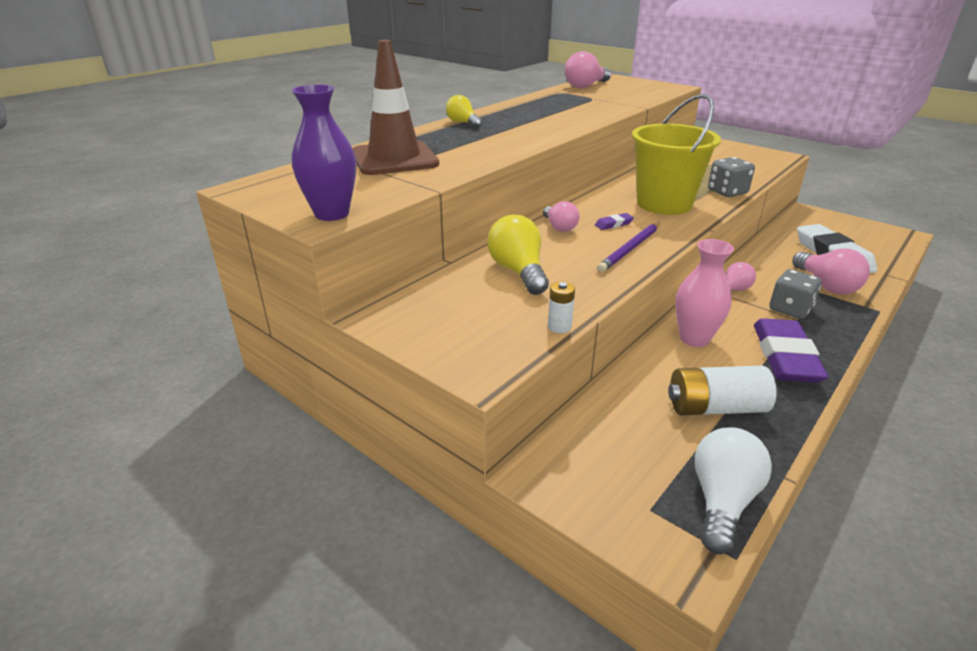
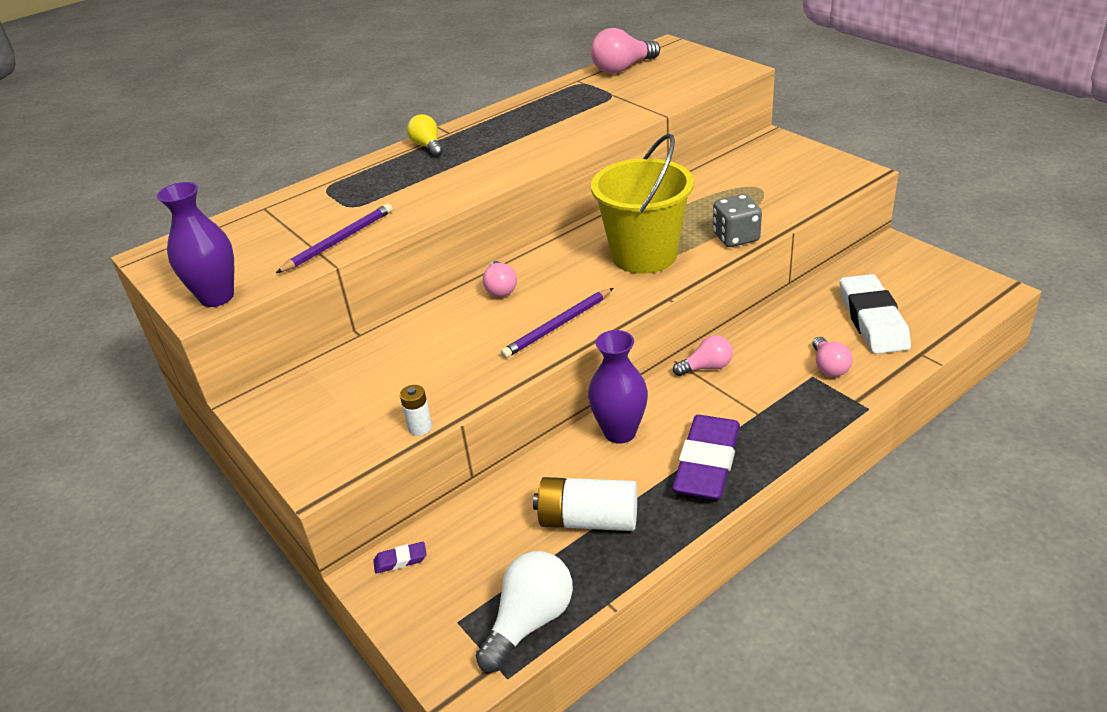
camera: 15 degrees right, 5 degrees up
(394, 159) = (319, 211): brown traffic cone -> none
(429, 176) = (339, 241): none -> purple pencil
(518, 272) = (420, 352): yellow light bulb -> none
(613, 224) = (563, 286): purple eraser -> purple eraser (400, 560)
(694, 338) = (620, 432): pink vase -> purple vase
(790, 309) = (758, 399): grey dice -> none
(826, 285) = (829, 367): pink light bulb -> pink light bulb, size x0.63

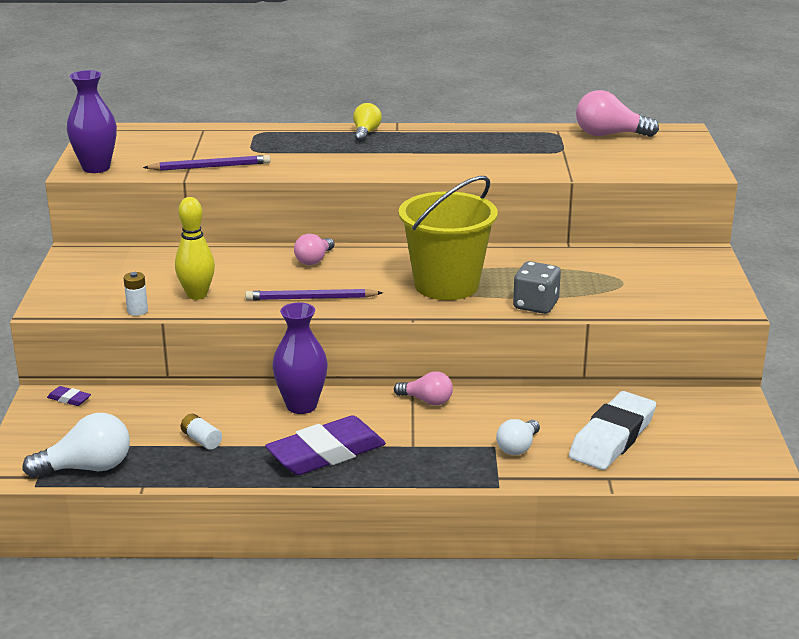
camera: 35 degrees right, 10 degrees down
(451, 379) = (197, 295): none -> yellow bowling pin
(588, 520) = (201, 440): white battery -> white battery, size x0.50
(829, 367) = (518, 447): pink light bulb -> white light bulb

